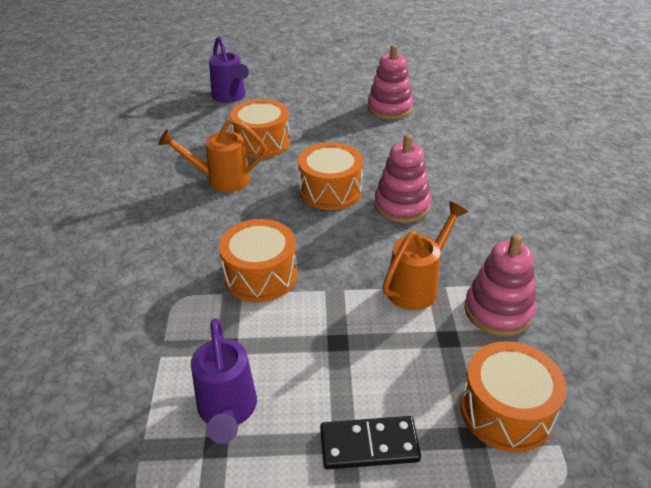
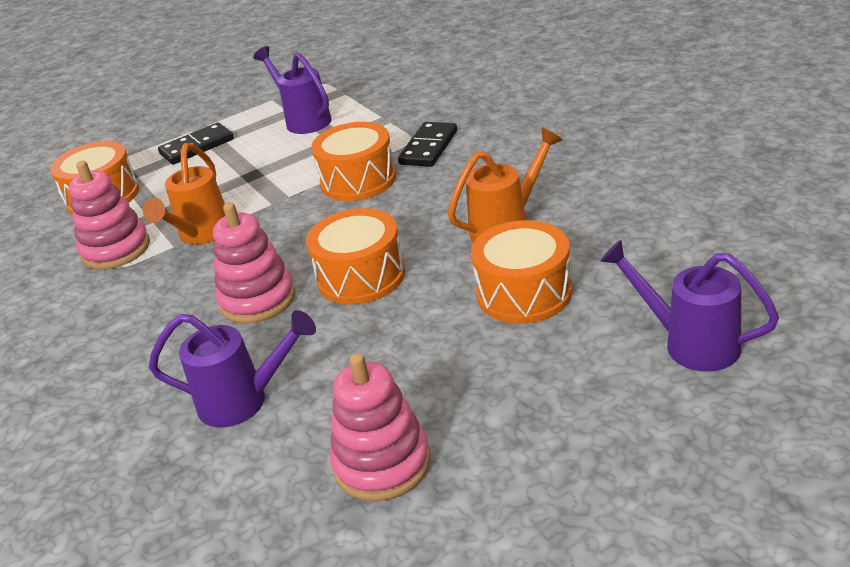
camera: 155 degrees right, 5 degrees down
(177, 280) = (429, 147): none -> black domino
(437, 153) = (244, 401): none -> purple watering can

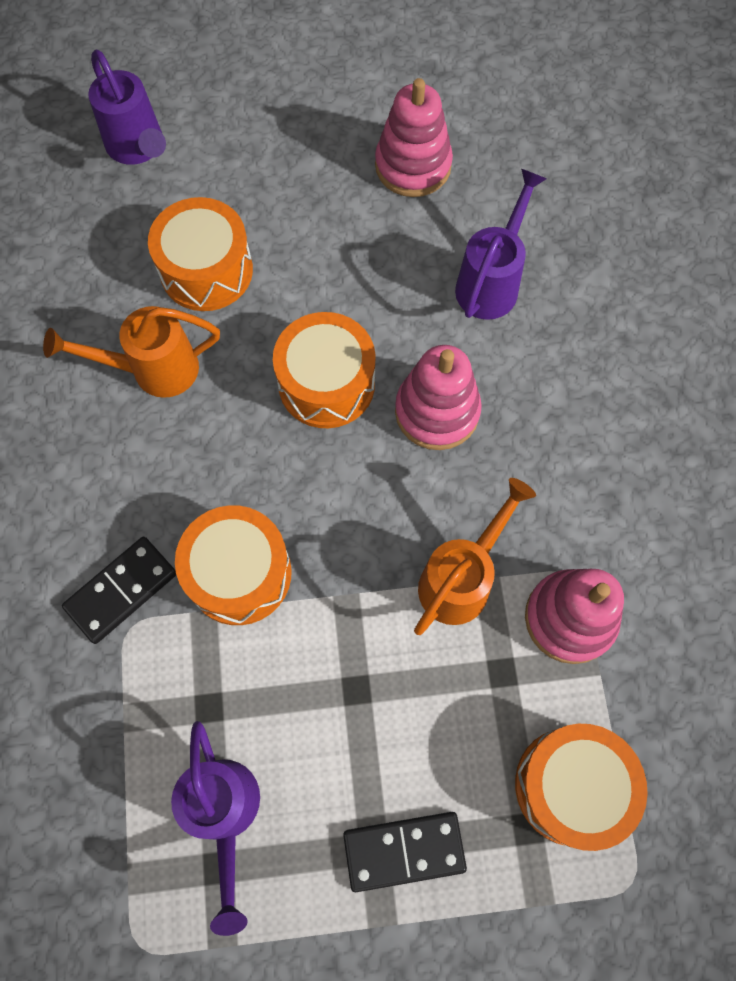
camera: 160 degrees left, 35 degrees up
(244, 401) = (491, 282): purple watering can -> purple watering can turned 90 degrees clockwise

